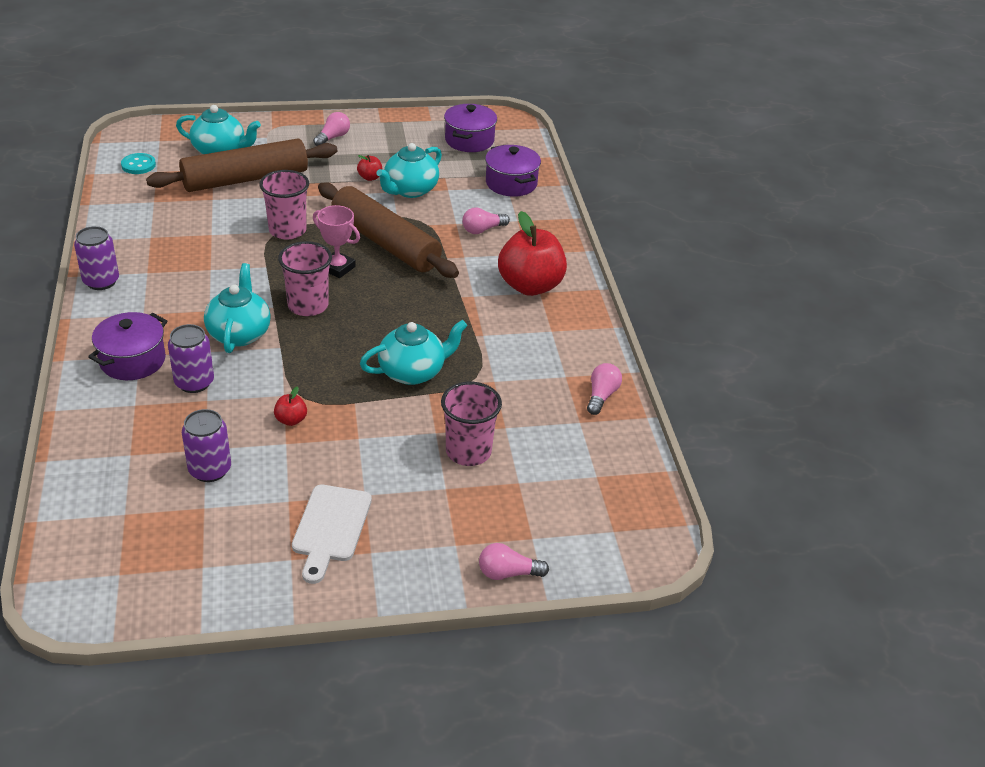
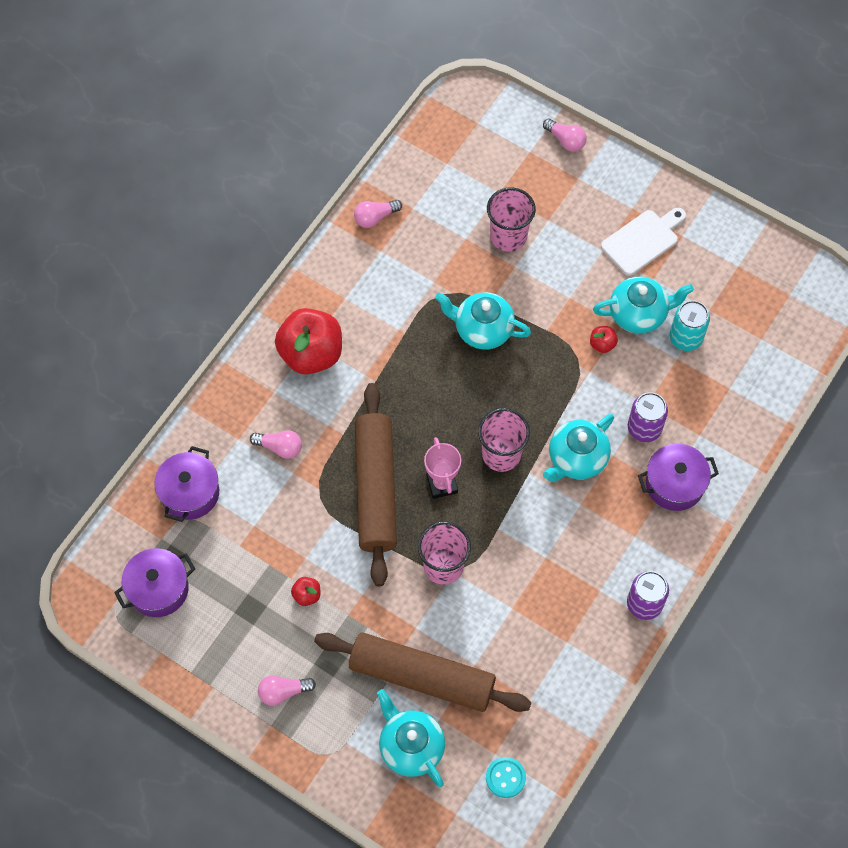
camera: 135 degrees left, 25 degrees up
(210, 470) = (686, 338): purple can -> turquoise can
(410, 190) = (288, 548): turquoise teapot -> turquoise teapot (639, 314)

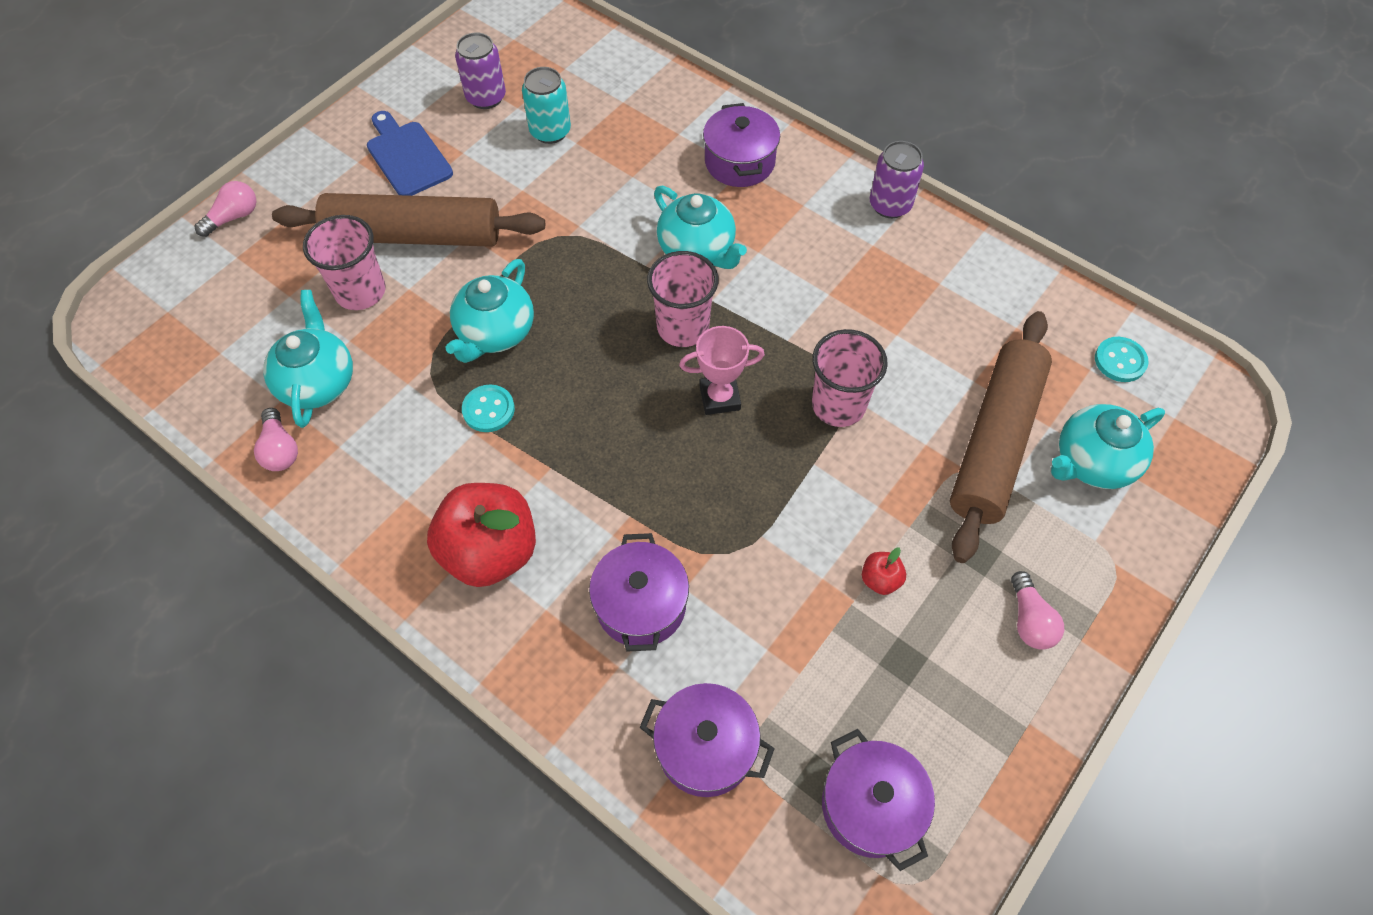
camera: 85 degrees left, 5 degrees down
(280, 447) = (641, 605): pink light bulb -> purple pot
(376, 489) = (720, 478): brown rolling pin -> brown rolling pin (414, 235)
(417, 335) = (488, 409): none -> turquoise button
(602, 344) = (543, 209): red apple -> none
(639, 314) = (508, 170): turquoise teapot -> turquoise teapot (318, 382)
(642, 240) = (407, 156): white cutting board -> blue cutting board
(644, 428) = (664, 181): purple can -> purple can (486, 97)

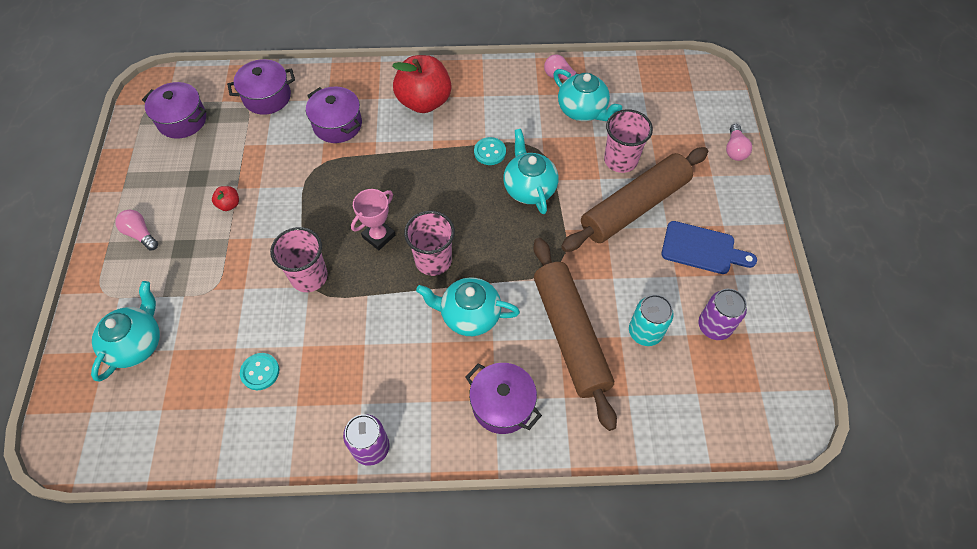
camera: 140 degrees right, 0 degrees up
(995, 442) = (202, 317): brown rolling pin -> brown rolling pin (570, 335)
(1120, 361) = (142, 431): turquoise button -> turquoise button (260, 372)

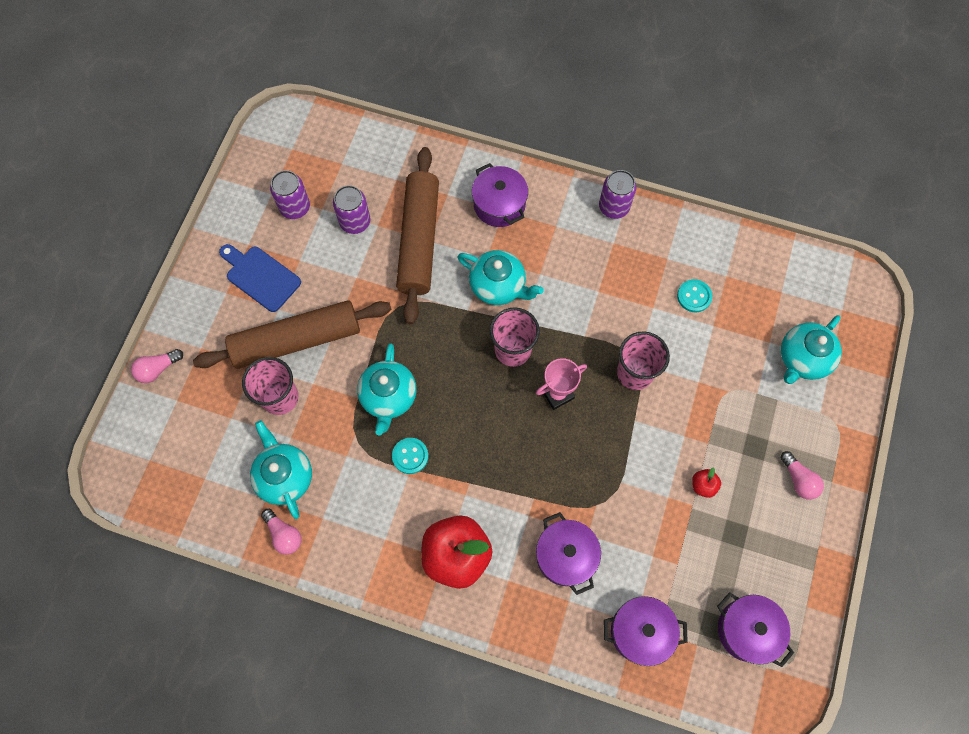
camera: 160 degrees left, 10 degrees up
(645, 332) = (355, 222): turquoise can -> purple can
(734, 149) = (158, 369): pink light bulb -> pink light bulb turned 150 degrees counterclockwise

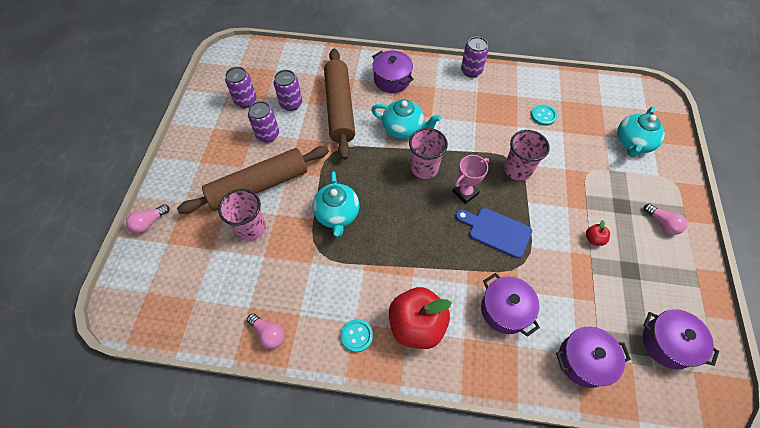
camera: 10 degrees left, 10 degrees down
(260, 277) = (225, 147): blue cutting board -> blue cutting board (496, 231)
(284, 476) = (263, 287): turquoise teapot -> none
(317, 266) = (267, 134): none -> purple can
(410, 456) = (362, 254): turquoise button -> turquoise button (357, 336)

